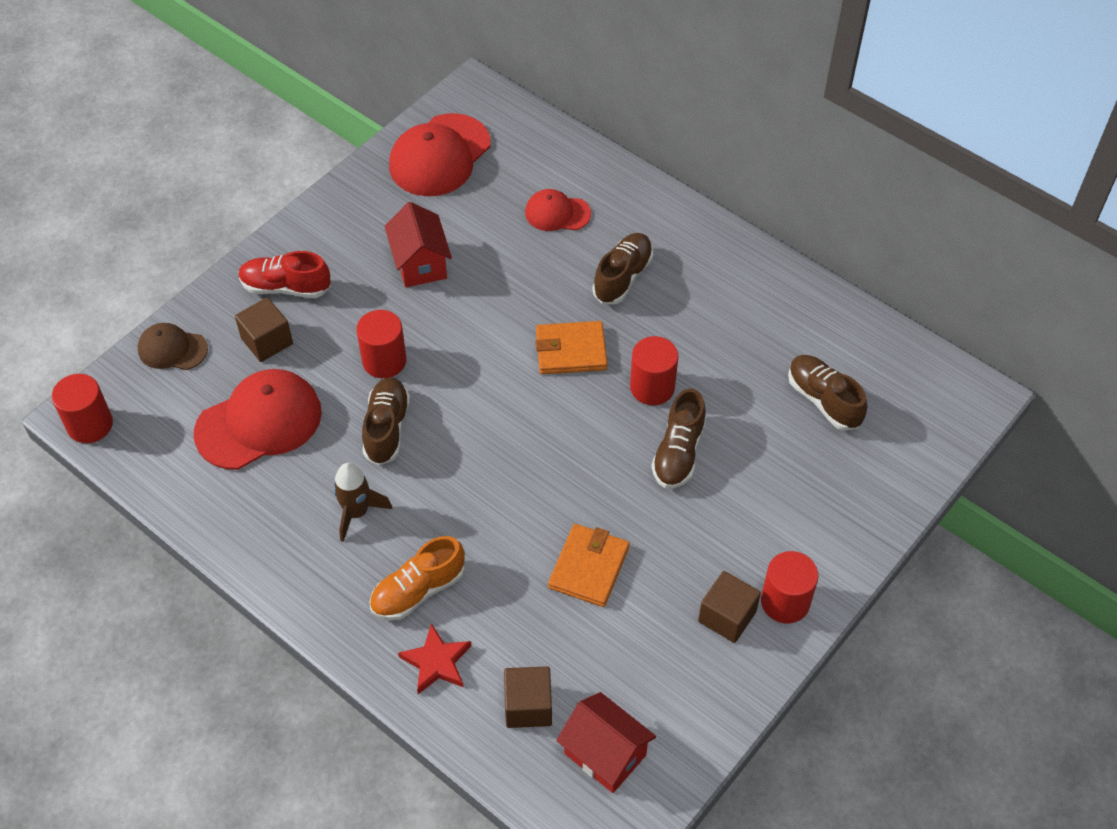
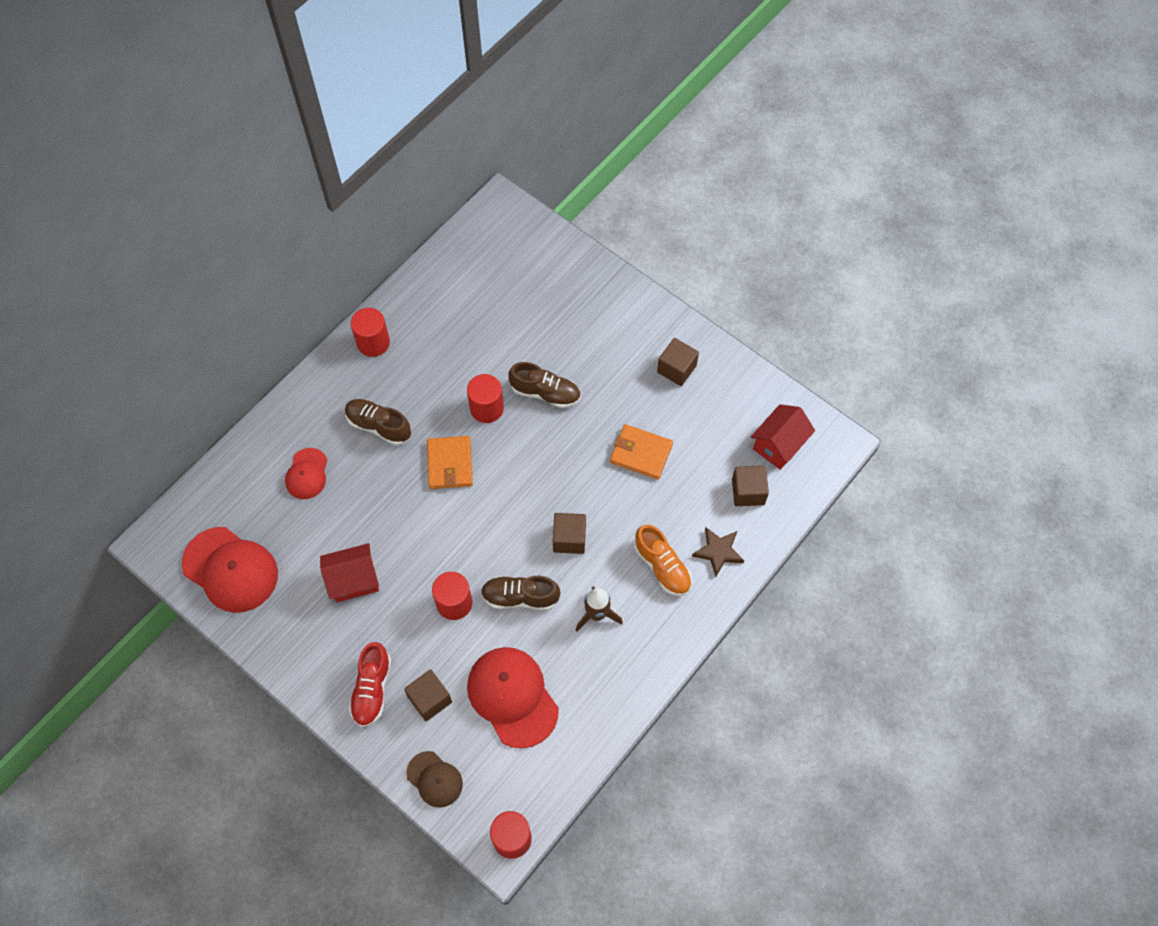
camera: 90 degrees left, 10 degrees up
(172, 349) = (434, 779): brown cap -> brown cap turned 60 degrees counterclockwise
(436, 662) = (718, 552): red star -> brown star
(463, 481) = (569, 539): none -> brown cube
(785, 602) = (664, 334): red cylinder -> red cylinder (373, 342)
(823, 400) = (501, 298): brown shoe -> none

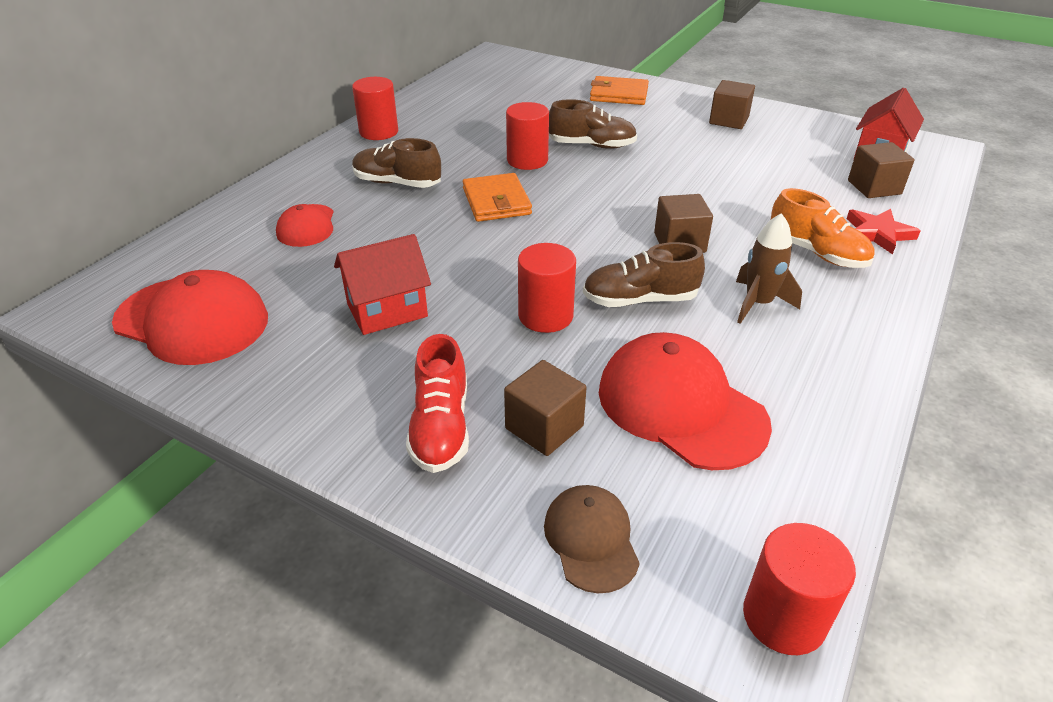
camera: 10 degrees left, 25 degrees down
(434, 779) = (591, 539): brown cap -> brown cap turned 135 degrees counterclockwise
(641, 453) = (727, 173): orange wallet -> orange wallet (619, 94)
(718, 552) = (878, 234): brown star -> red star

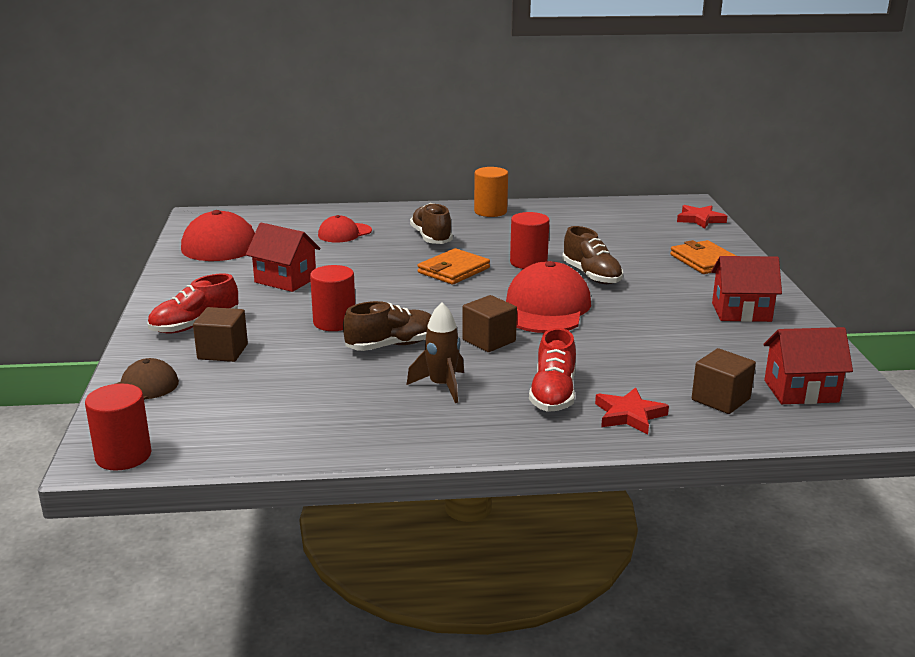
camera: 55 degrees right, 15 degrees down
(379, 132) = (490, 211): red cylinder -> orange cylinder
(535, 64) = (700, 219): none -> red star
(640, 300) = (392, 345): brown shoe -> brown shoe turned 105 degrees clockwise
(681, 406) = (285, 386): red cap -> red cap (546, 308)
(729, 120) = (741, 312): brown cube -> red house
(816, 253) = (553, 394): orange shoe -> red shoe

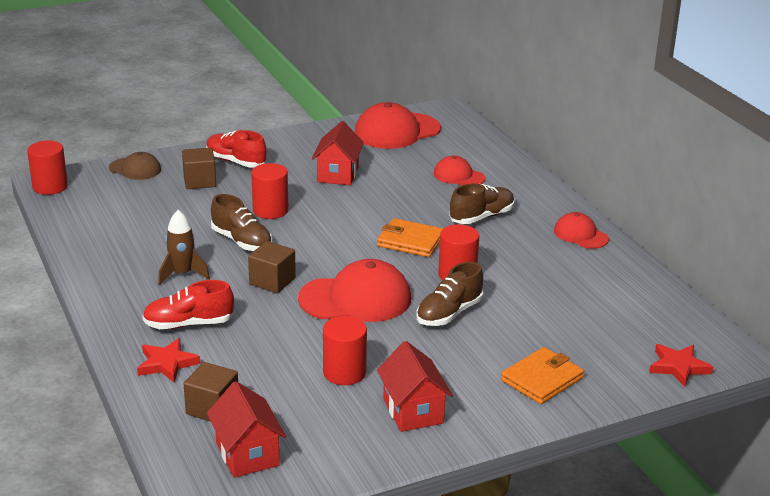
camera: 70 degrees right, 5 degrees up
(490, 211) = (580, 235): orange cylinder -> red cap
(674, 330) = (344, 373): none -> red cylinder

